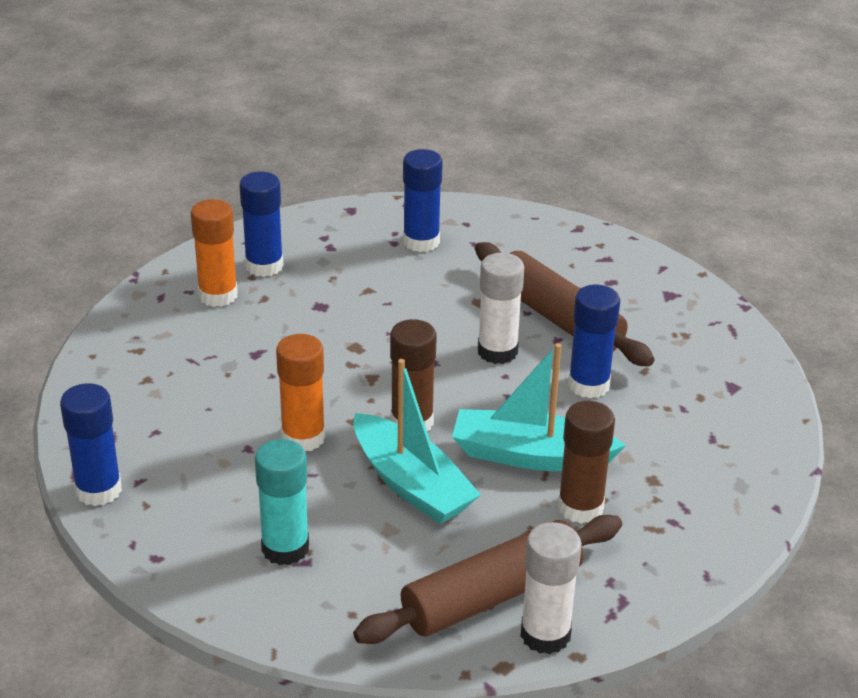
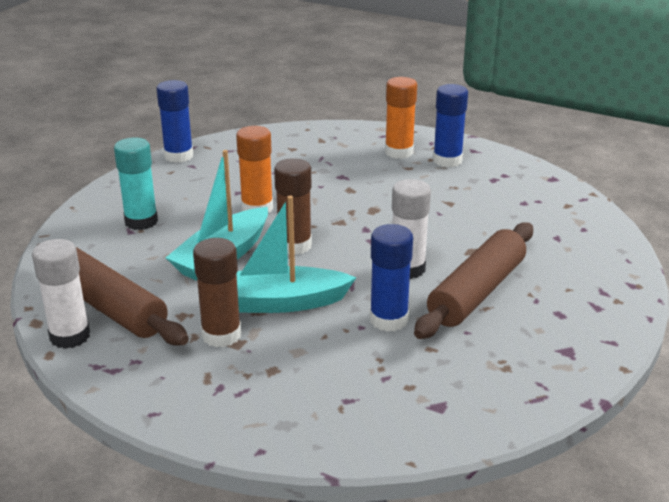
camera: 75 degrees right, 5 degrees down
(421, 242) = (535, 213): blue glue stick -> none
(530, 455) = (277, 302): turquoise boat -> turquoise boat turned 90 degrees counterclockwise

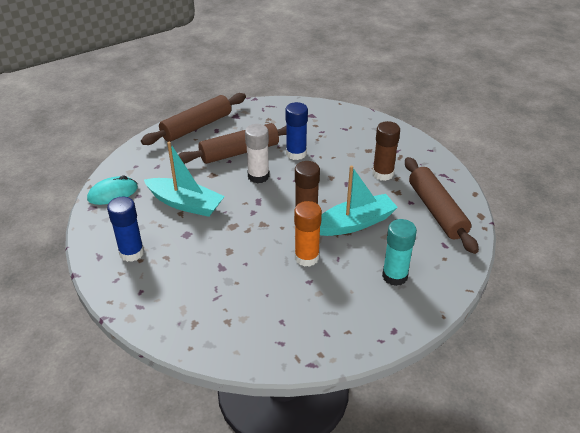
camera: 150 degrees left, 10 degrees up
(70, 336) = (462, 200): white glue stick -> none
(178, 156) = (330, 353): blue glue stick -> none
(277, 302) = (343, 181): turquoise boat -> turquoise boat (185, 204)
(399, 152) = (153, 278): orange glue stick -> none
(555, 195) = (113, 193): none -> turquoise mouse
(597, 307) = (196, 127): none -> brown rolling pin

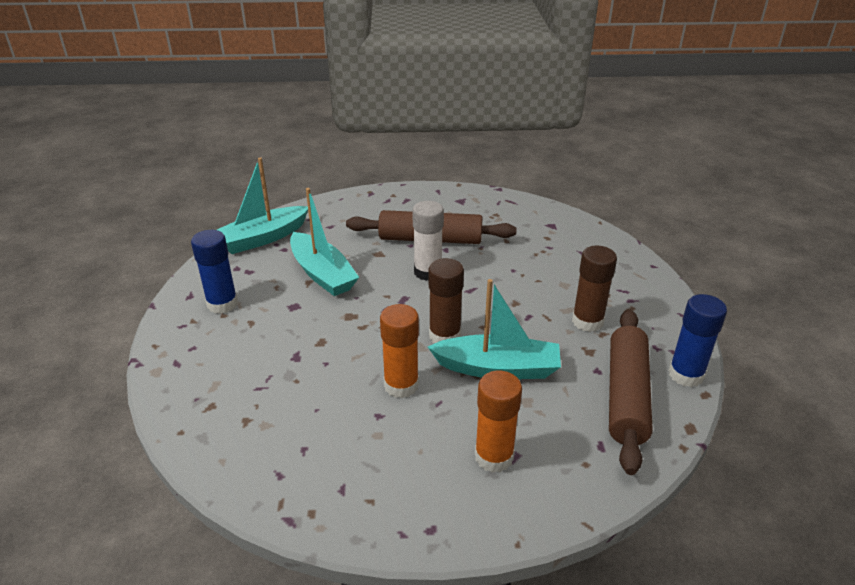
camera: 30 degrees right, 5 degrees down
(113, 193) = (262, 238): turquoise mouse -> turquoise boat
(196, 127) = (407, 199): brown rolling pin -> none
(296, 153) = (495, 262): blue glue stick -> blue glue stick (686, 375)
(394, 276) = (494, 457): turquoise glue stick -> orange glue stick

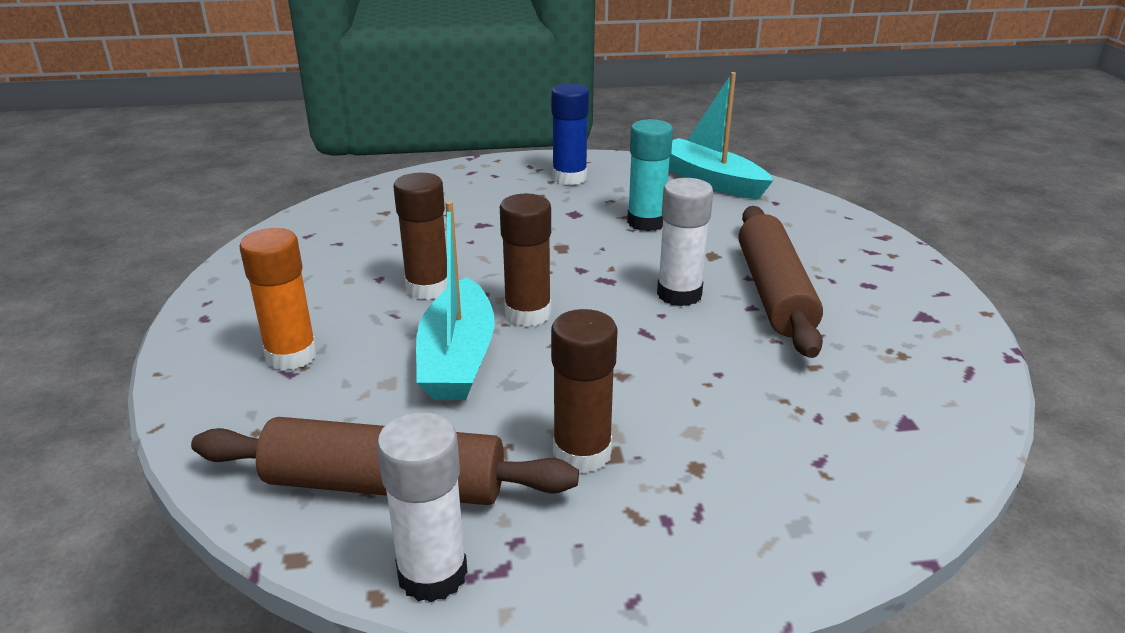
camera: 85 degrees right, 5 degrees down
(322, 274) = (646, 222): turquoise boat -> turquoise glue stick
(401, 385) = (428, 288): orange glue stick -> brown glue stick
(686, 375) = (432, 574): blue glue stick -> white glue stick

